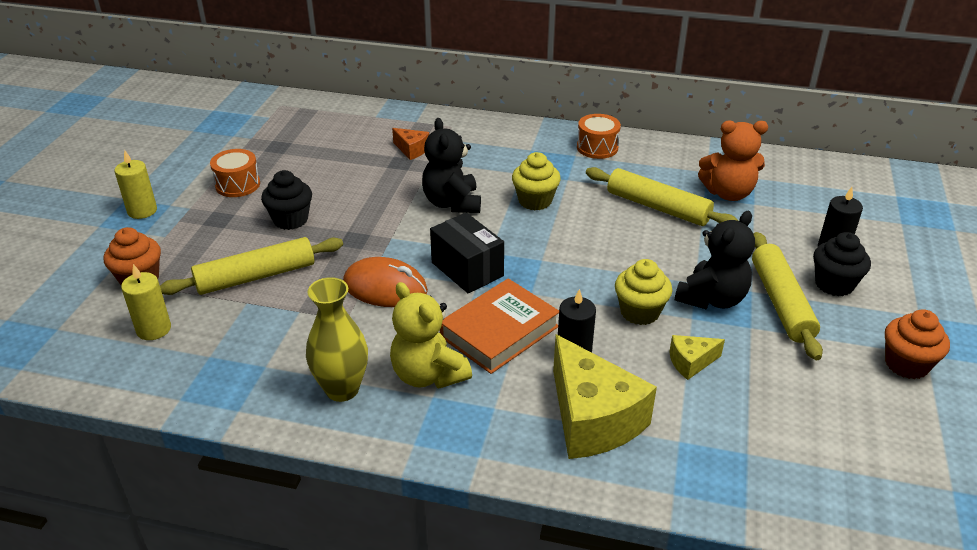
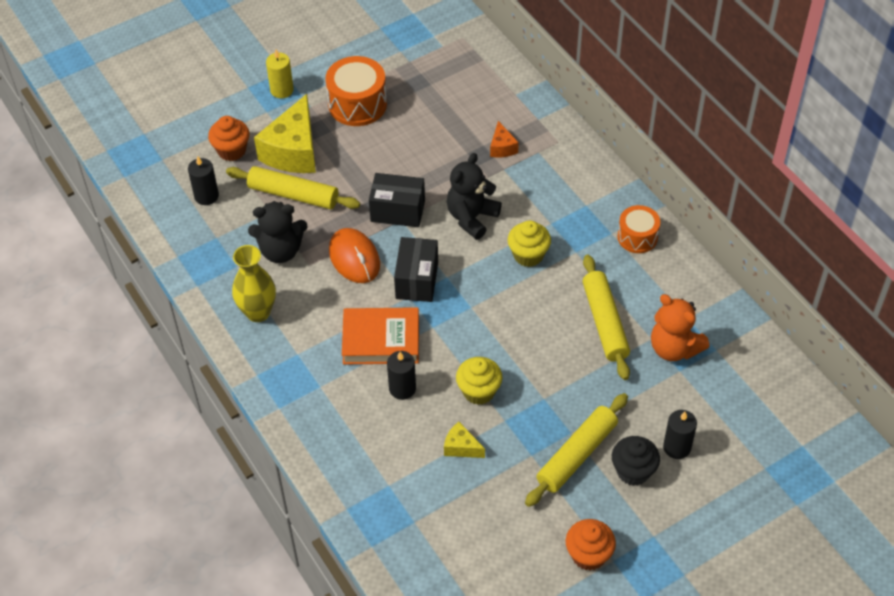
camera: 45 degrees right, 15 degrees up
(154, 329) = (206, 196): yellow candle -> black candle
(238, 185) = (357, 104): orange drum -> orange drum, size x1.57
(290, 220) = (358, 160): black cupcake -> none
(379, 233) = (397, 211): none -> black box
(428, 375) = (310, 338): yellow teddy bear -> none
(592, 419) = (360, 435): yellow cheese -> yellow cheese (293, 151)
(712, 299) = (536, 417): black teddy bear -> black teddy bear (280, 251)

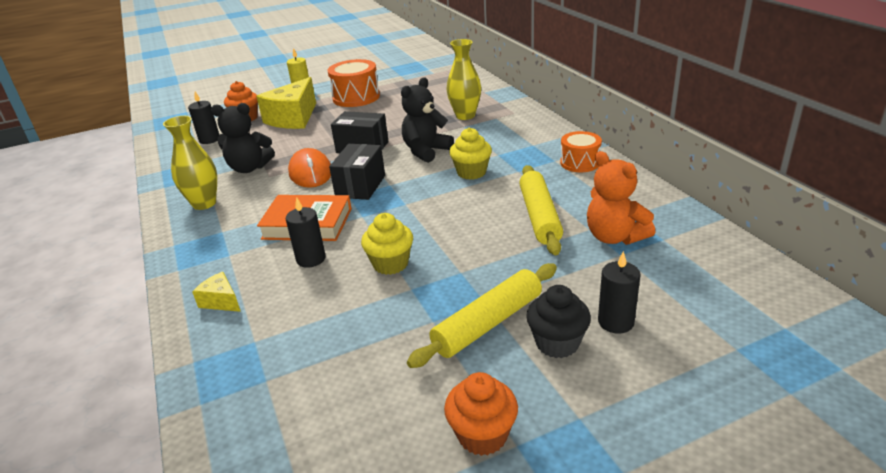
camera: 10 degrees right, 20 degrees down
(293, 194) = (279, 139): yellow rolling pin -> none
(461, 447) = (353, 310): yellow cheese -> yellow cheese (221, 301)
(502, 147) = (465, 116): orange cheese -> yellow vase

